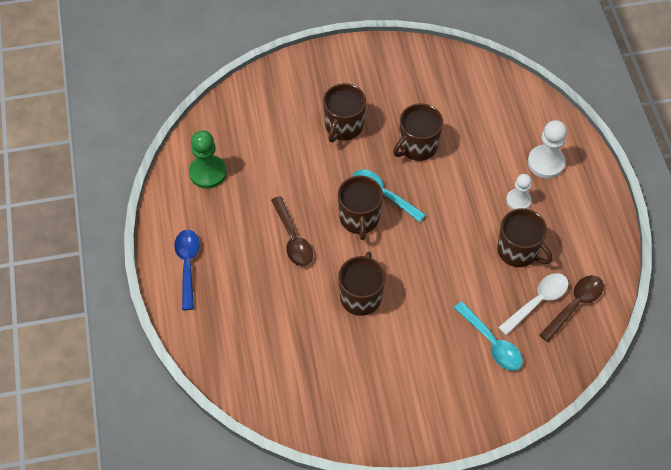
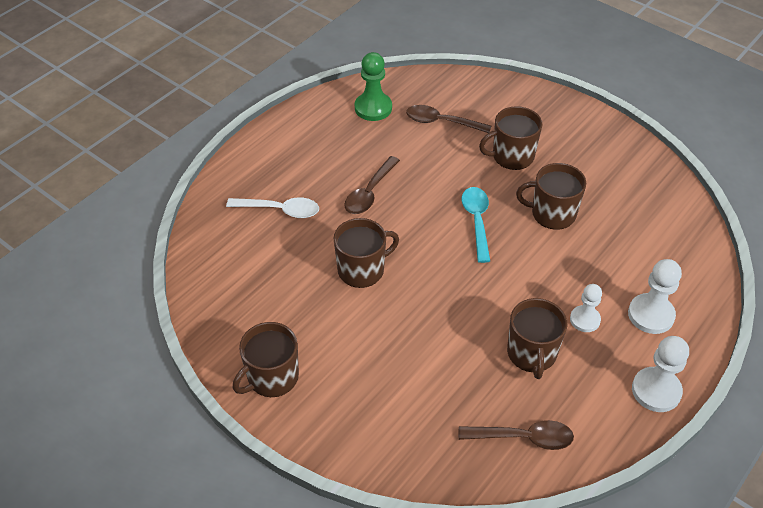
camera: 50 degrees right, 10 degrees down
(187, 265) = (279, 148): blue spoon -> none
(267, 141) = (441, 122): none -> brown spoon
(359, 218) = (436, 221): brown mug -> brown mug (272, 377)
(492, 342) = (413, 394): turquoise spoon -> none
(537, 301) = (494, 403): white spoon -> white spoon (280, 210)
(600, 208) = (656, 391): none -> white pawn

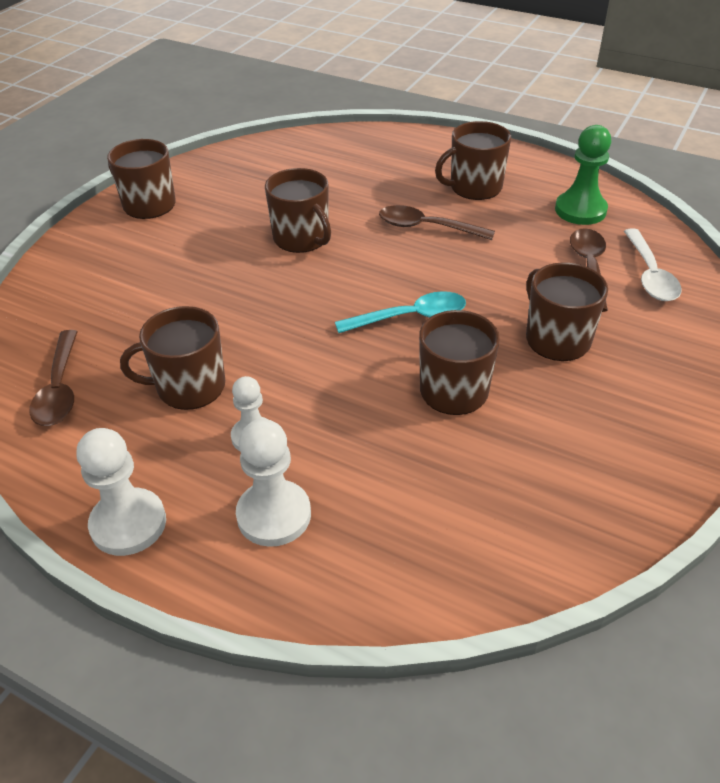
camera: 80 degrees right, 5 degrees down
(280, 210) = (375, 174): white spoon -> white spoon (650, 274)
(322, 155) = (474, 187): none -> brown mug

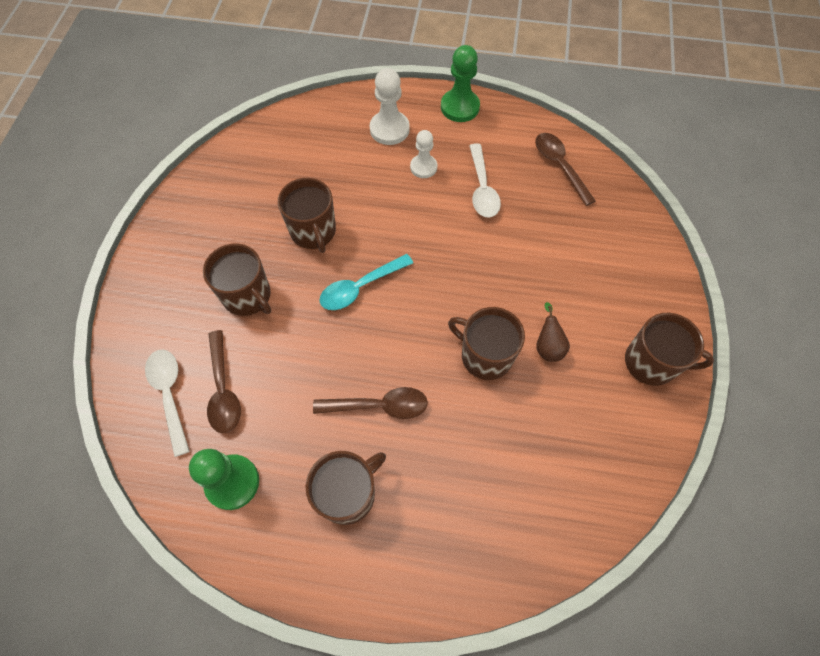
camera: 160 degrees right, 20 degrees up
(128, 524) = (460, 107): white pawn -> green pawn
(189, 387) = (482, 188): brown mug -> white spoon
(234, 232) = (548, 346): none -> brown pear

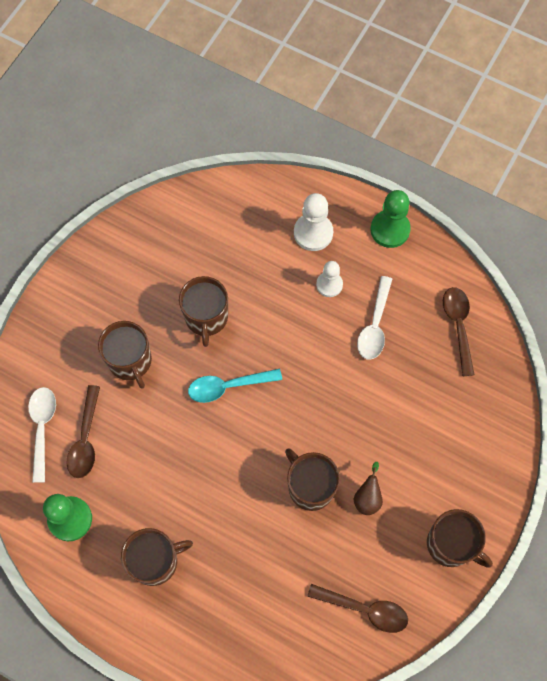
camera: 20 degrees right, 5 degrees up
(379, 406) = (205, 498): brown spoon -> brown spoon (364, 609)

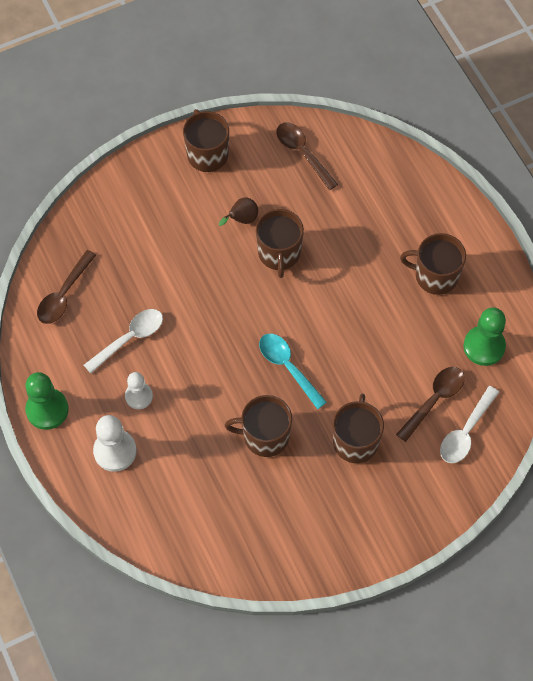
camera: 145 degrees left, 5 degrees down
(206, 318) = (265, 436): brown mug -> brown mug turned 120 degrees counterclockwise
(228, 386) = (288, 367): turquoise spoon -> turquoise spoon turned 150 degrees counterclockwise

